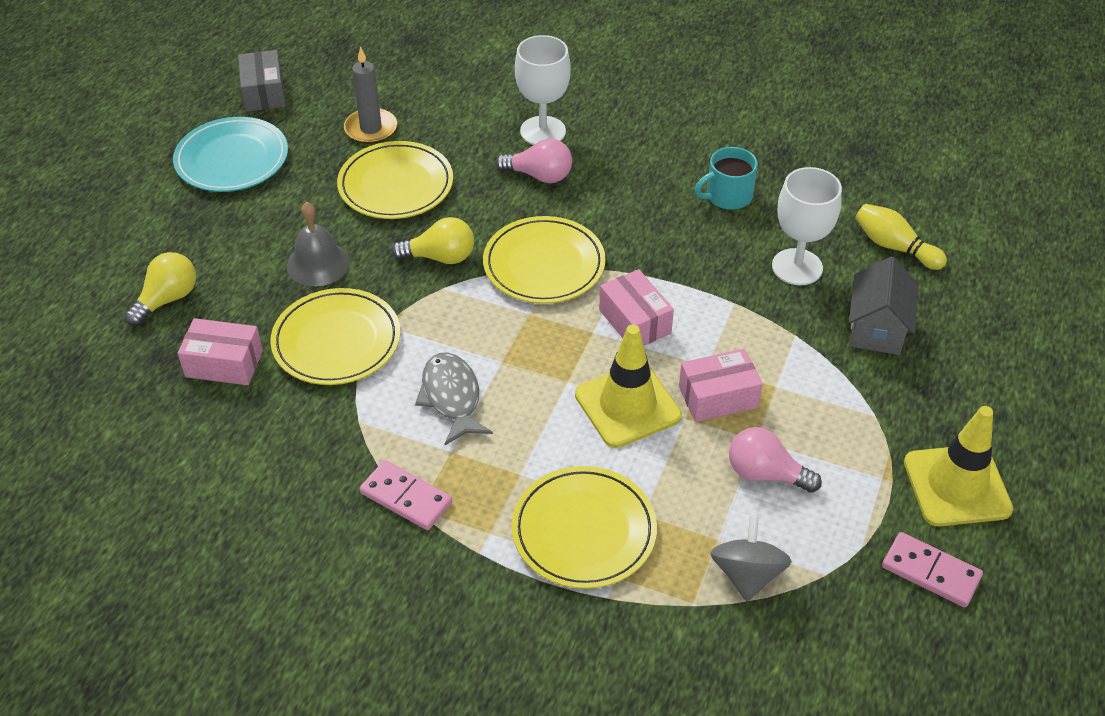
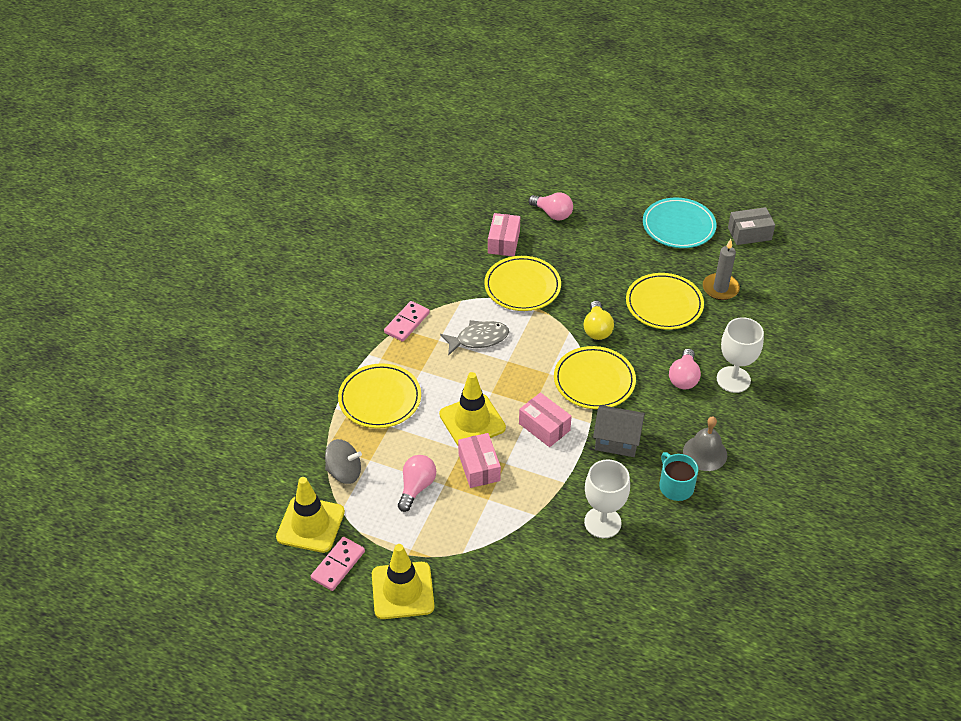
camera: 90 degrees right, 0 degrees up
(167, 299) = (552, 214): yellow light bulb -> pink light bulb
(318, 263) = (586, 273): grey bell -> grey bell (705, 453)
(635, 321) = (544, 427): pink box -> pink box turned 75 degrees clockwise
(861, 617) = (310, 524): none -> yellow traffic cone
(877, 329) = (542, 564): grey house -> grey house (617, 441)
(894, 247) = (629, 588): yellow bowling pin -> none

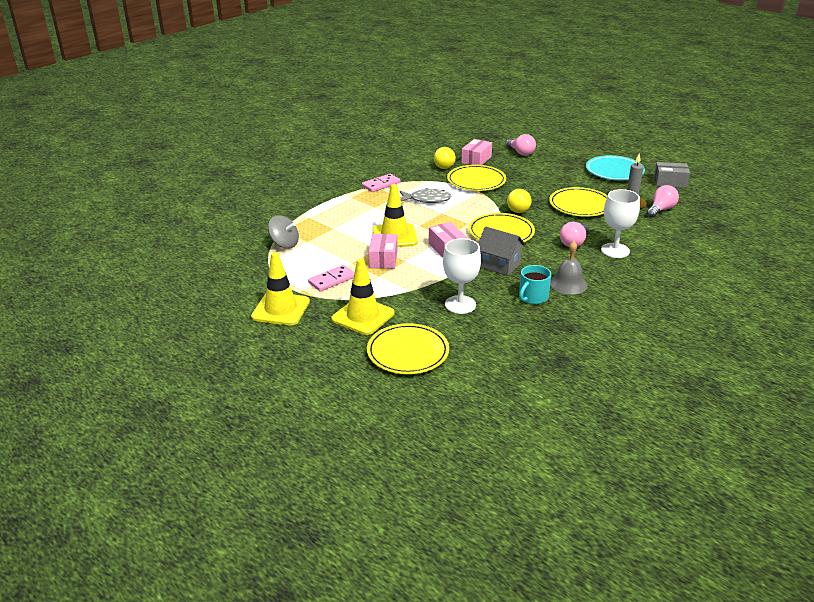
camera: 20 degrees right, 15 degrees down
(310, 524) = (241, 264): yellow traffic cone -> yellow traffic cone (363, 316)
(338, 565) = (244, 287): pink domino -> pink domino (332, 280)
(380, 399) = (336, 215): yellow plate -> yellow plate (408, 352)
(416, 487) = (330, 260): pink light bulb -> pink light bulb (661, 210)
(470, 263) = (445, 165): none -> yellow light bulb
(675, 486) = (533, 297): turquoise mug -> turquoise mug turned 135 degrees counterclockwise

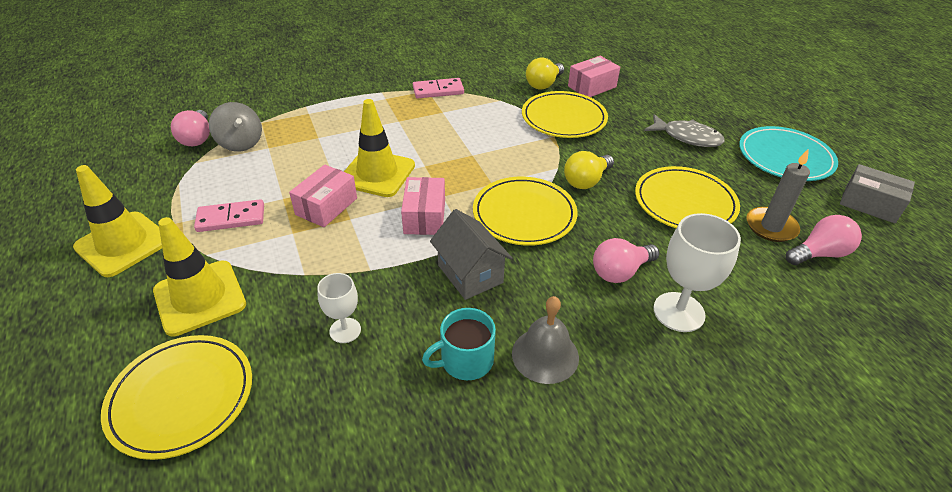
camera: 25 degrees right, 10 degrees up
(427, 199) = (473, 128): grey fish -> grey fish (687, 137)
(460, 305) = (345, 330): white goblet -> white goblet, size x0.60
(521, 153) = (663, 91): pink light bulb -> pink light bulb (197, 138)

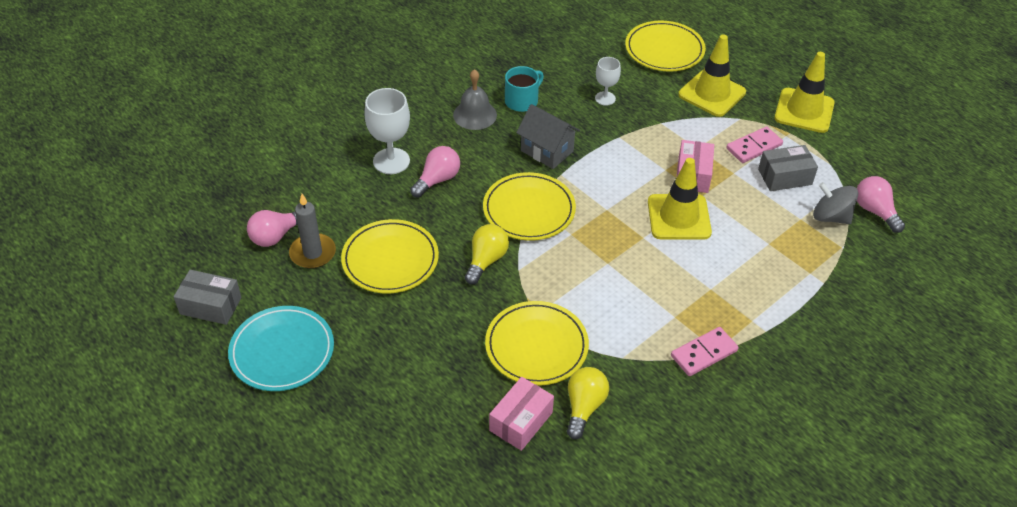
camera: 160 degrees right, 5 degrees up
(237, 183) = (785, 177): none -> grey box
(424, 217) = (608, 186): pink box -> none
(687, 137) = (390, 354): grey fish -> none

